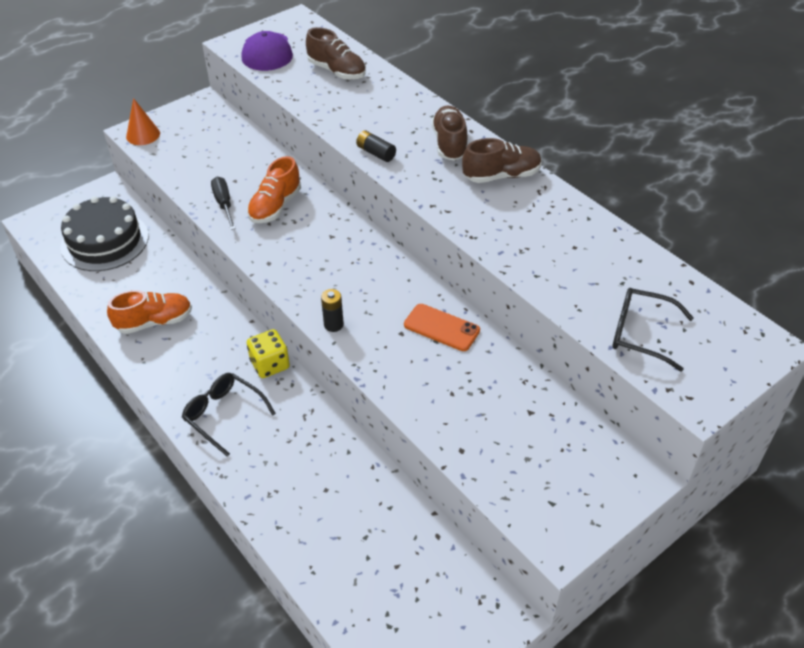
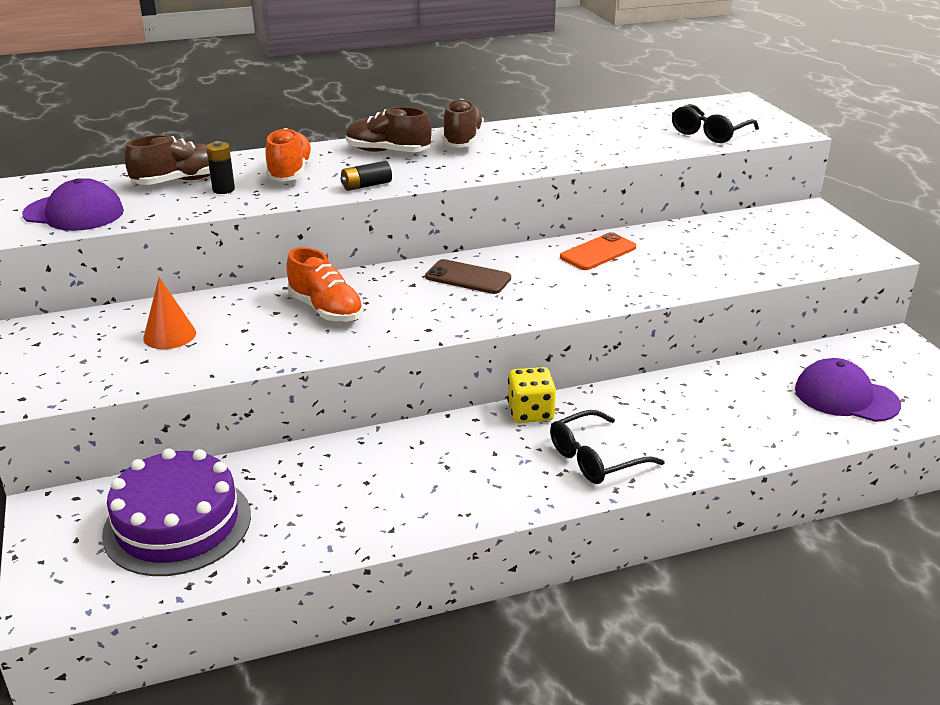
camera: 70 degrees left, 15 degrees down
(105, 241) = (177, 524): black cake -> purple cake
(143, 135) = (49, 389): orange cone -> orange cone (169, 335)
(154, 322) = (395, 494): orange shoe -> orange shoe (290, 173)
(224, 204) = (286, 343): black screwdriver -> none
(333, 325) = (560, 306): black battery -> black battery (223, 190)
(356, 262) = (468, 278): none -> brown phone
(374, 577) = (846, 397): none -> purple cap

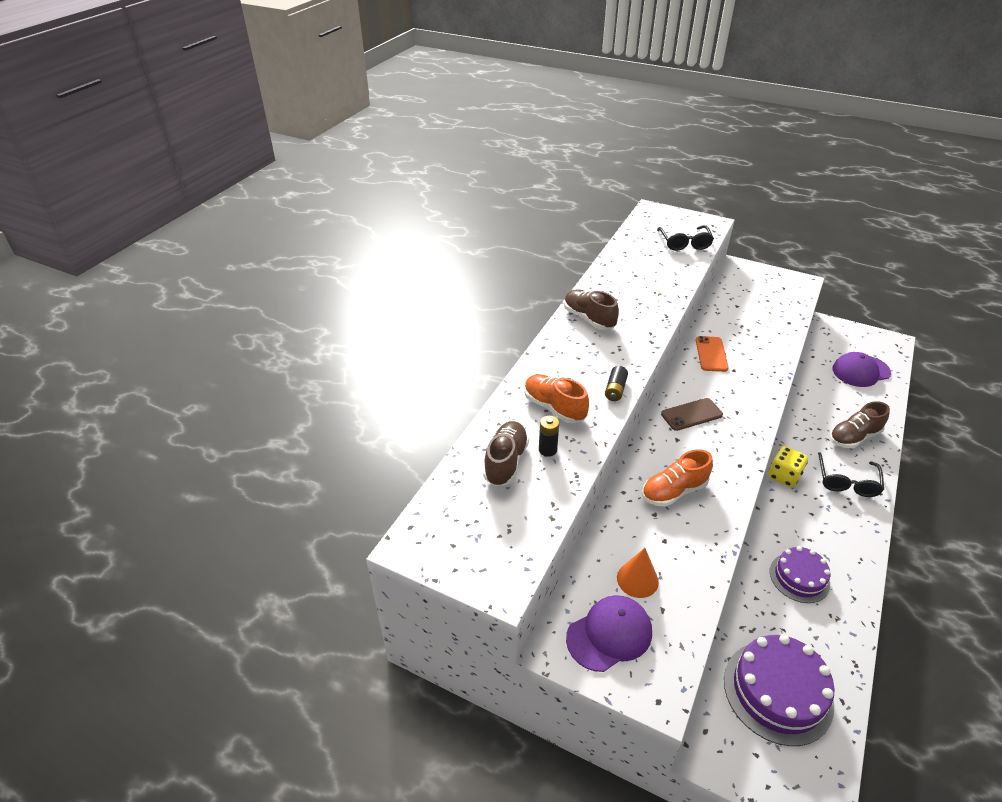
camera: 45 degrees left, 10 degrees up
(74, 213) = (502, 541): purple cap -> purple cap (609, 634)
(326, 310) = (674, 491): orange shoe -> orange shoe turned 150 degrees clockwise
(372, 480) = (799, 577): none -> purple cake
(387, 152) = (569, 353): brown shoe -> brown shoe (854, 437)

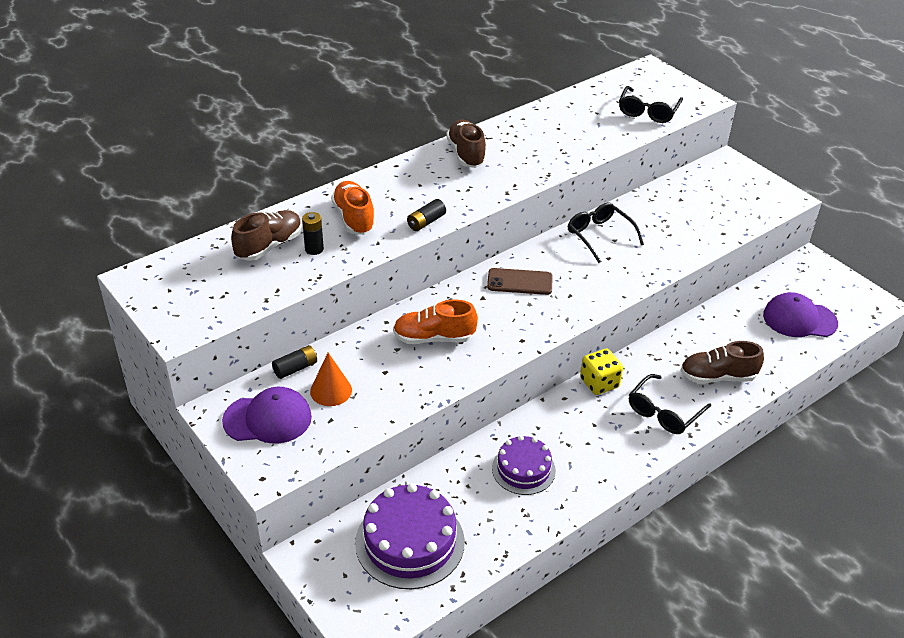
camera: 25 degrees right, 0 degrees up
(588, 570) = (295, 368): none -> black battery
(711, 354) = (599, 236): orange phone -> black glasses

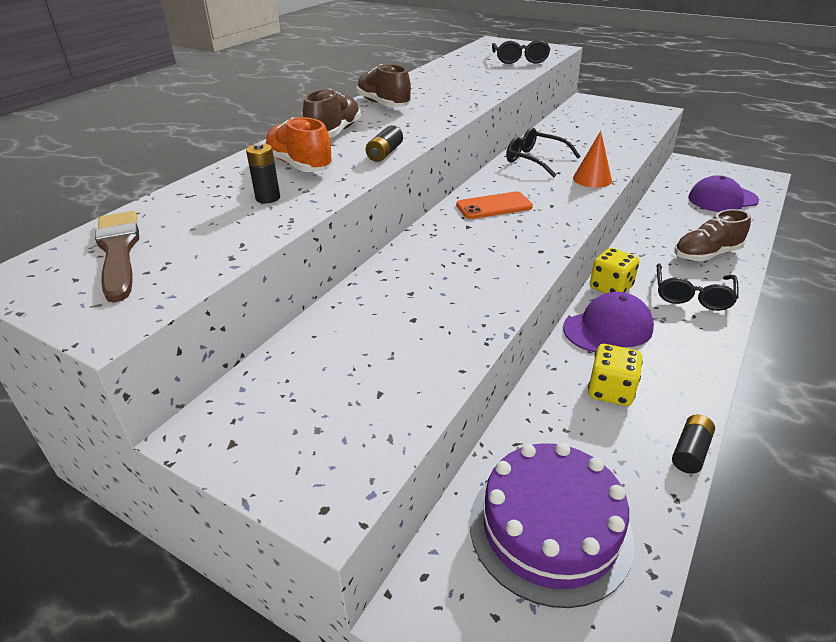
camera: 20 degrees left, 5 degrees down
(200, 274) = (118, 252): none -> brown brush
(268, 419) = (288, 419): purple cap -> purple cap (608, 328)
(269, 246) = (206, 207): brown shoe -> brown shoe (334, 133)
(295, 368) = (294, 346): black battery -> black battery (690, 451)
(331, 390) = (358, 358): orange cone -> orange cone (592, 179)
(434, 338) = (445, 272): orange shoe -> none
(519, 282) = (494, 206): brown phone -> orange phone
(523, 469) = (610, 391): purple cake -> yellow dice

